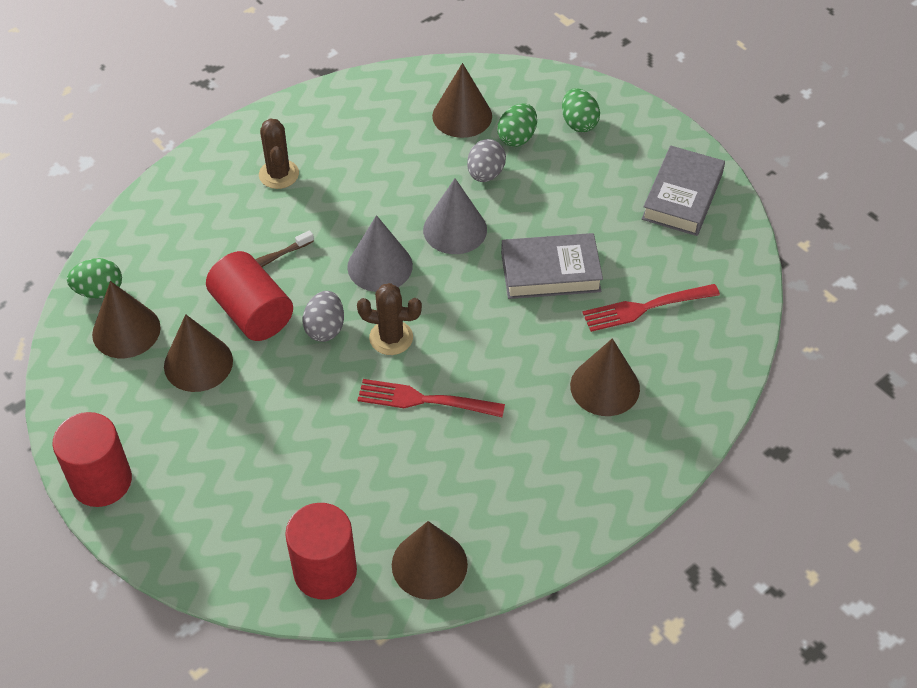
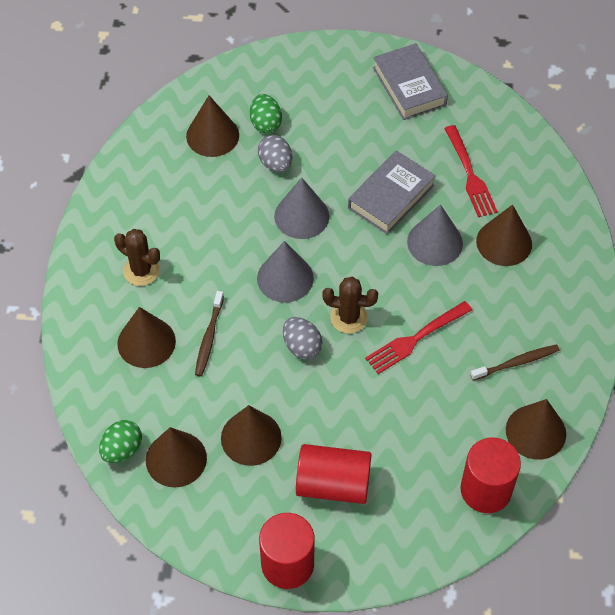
camera: 45 degrees left, 5 degrees up
(215, 229) = (146, 342): none -> brown cone
(252, 313) = (243, 376): red cylinder -> red cylinder (333, 484)
(391, 338) = (349, 318): brown cactus -> brown cactus turned 45 degrees clockwise
(487, 494) = (517, 362): none -> brown toothbrush
(541, 337) = (435, 242): none -> grey cone
(579, 123) = (292, 84): green egg -> none
(645, 308) = (470, 174): red fork -> red fork turned 45 degrees counterclockwise

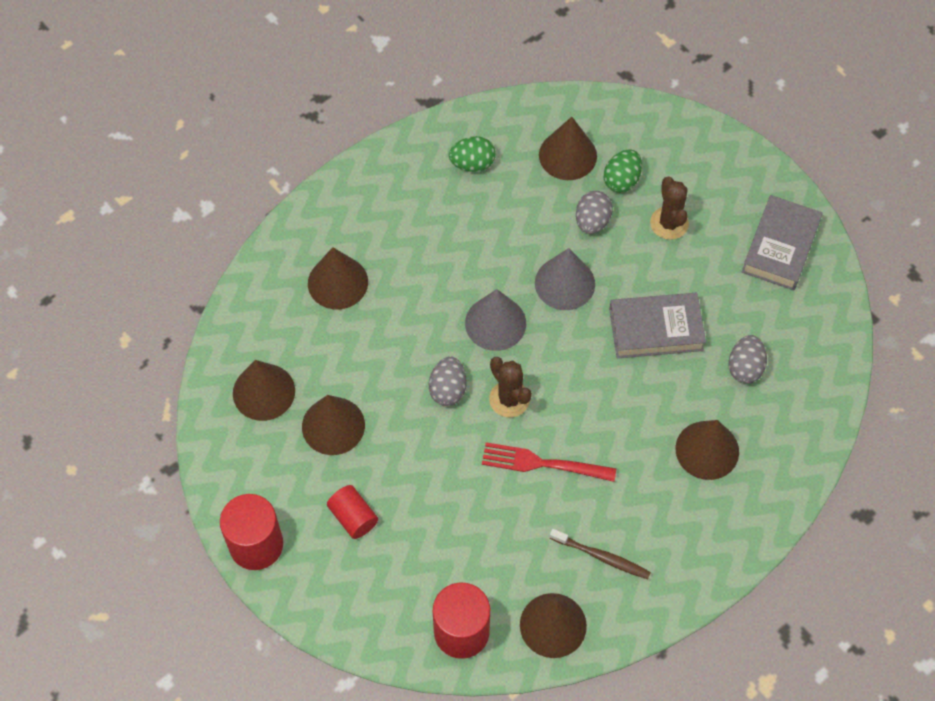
camera: 45 degrees right, 5 degrees up
(122, 449) = (234, 350): green egg -> green egg (472, 164)
(141, 271) = (394, 222): brown cactus -> brown cactus (669, 223)
(209, 338) = (386, 320): brown toothbrush -> none
(333, 484) = (353, 517): red cylinder -> red cylinder, size x0.60
(435, 242) = (648, 399): grey cone -> none
(470, 174) = (745, 367): red fork -> grey egg

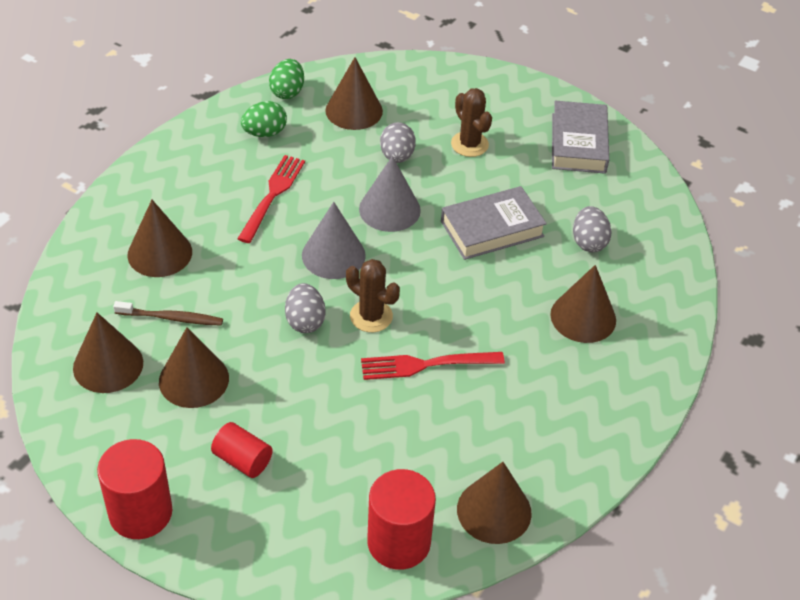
camera: 20 degrees left, 15 degrees down
(458, 241) = (272, 195): none -> red fork
(602, 557) = (519, 434): brown toothbrush -> brown toothbrush (172, 318)
(621, 180) = (412, 120): green egg -> green egg (287, 92)

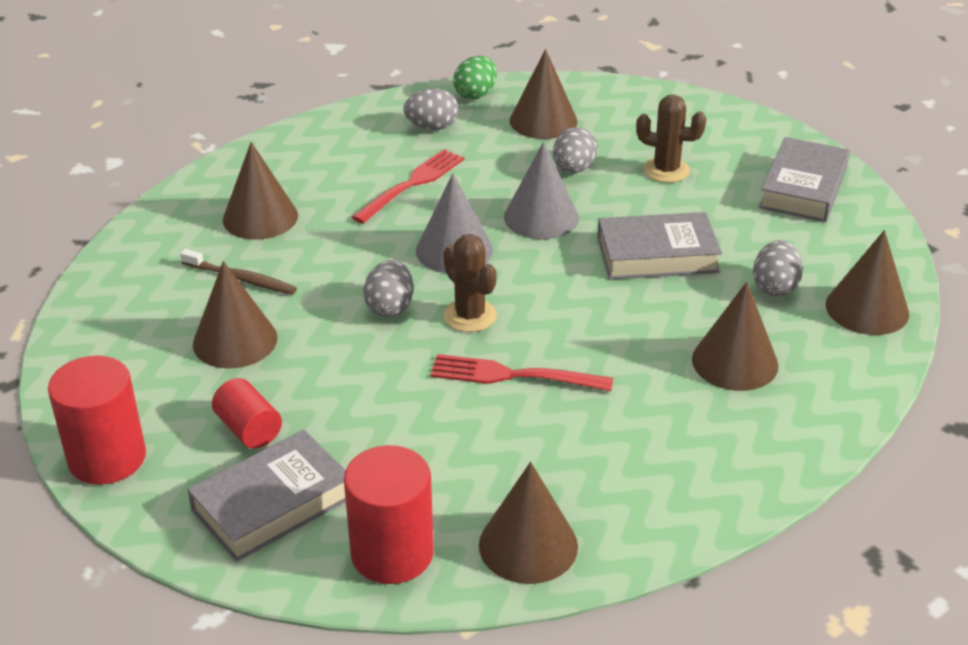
camera: 20 degrees right, 10 degrees down
(108, 365) = (149, 310): brown cone -> brown cone (867, 309)
(264, 133) = (432, 127): green egg -> grey egg
(291, 522) = (272, 503): none -> grey book
(469, 144) = (666, 170): brown cactus -> brown cactus turned 60 degrees counterclockwise

